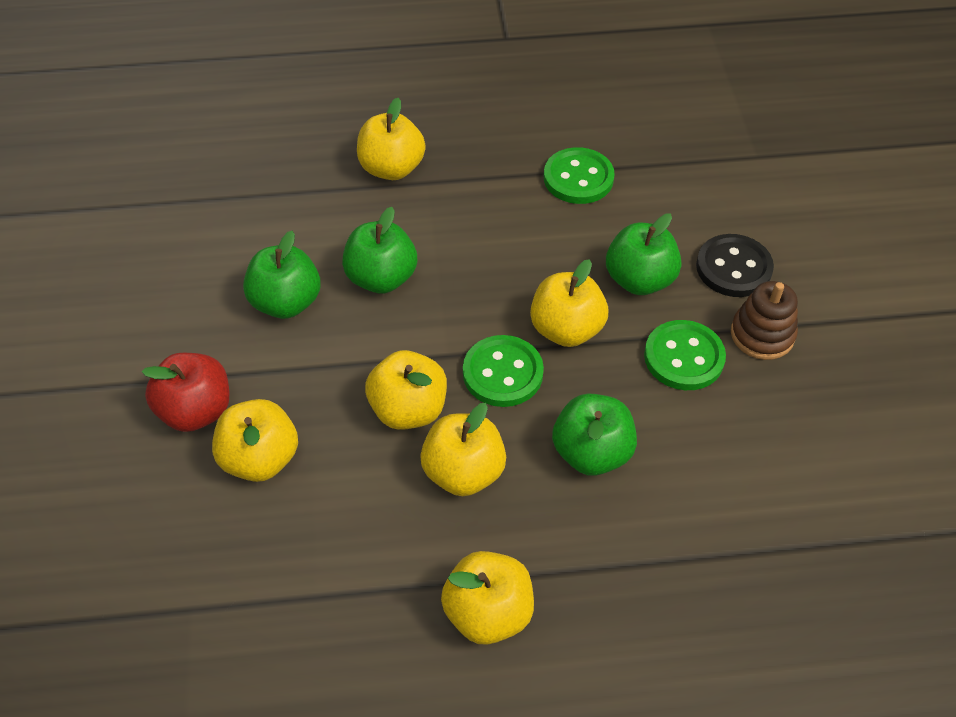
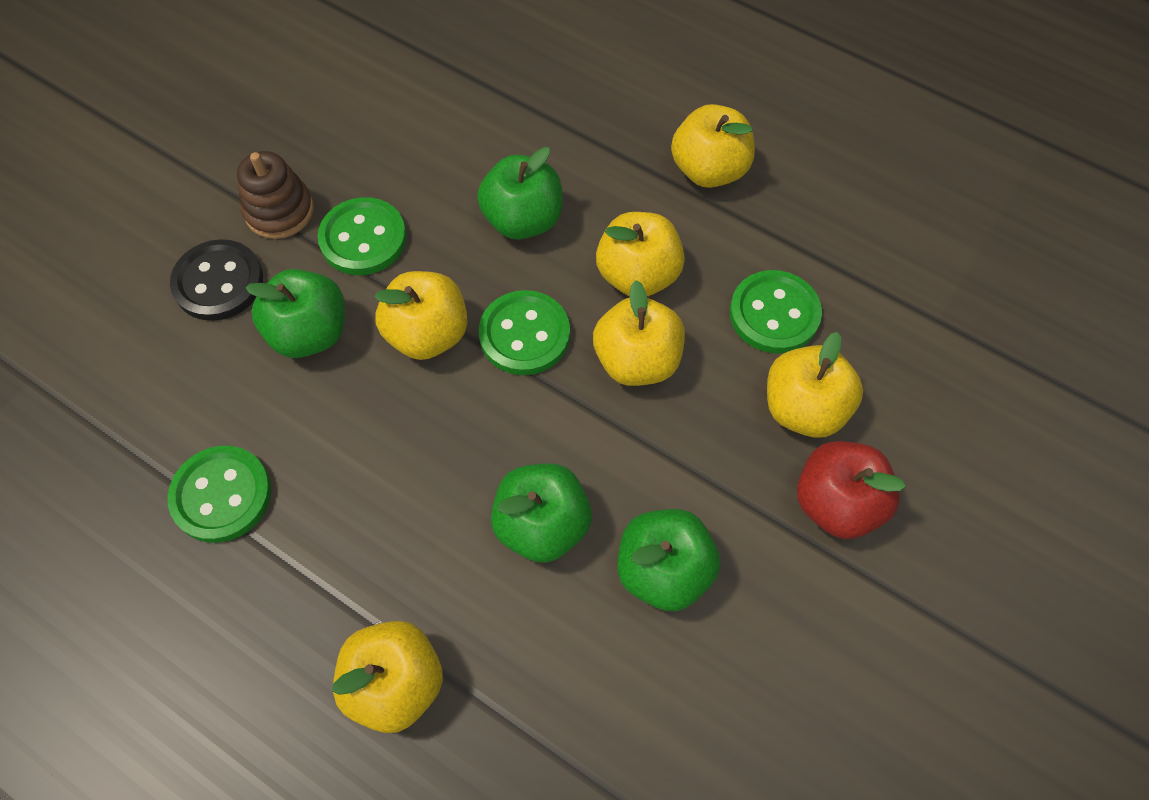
camera: 140 degrees left, 10 degrees up
(333, 516) = (774, 314): none -> green button

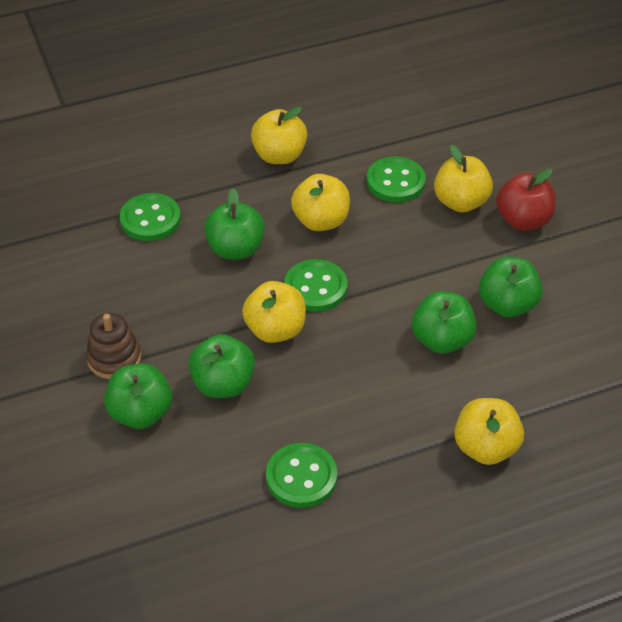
camera: 55 degrees left, 15 degrees down
(218, 282) = (141, 413): black button -> green apple
(363, 239) = (177, 327): green button -> green button (150, 219)
(637, 360) = (375, 250): yellow apple -> none

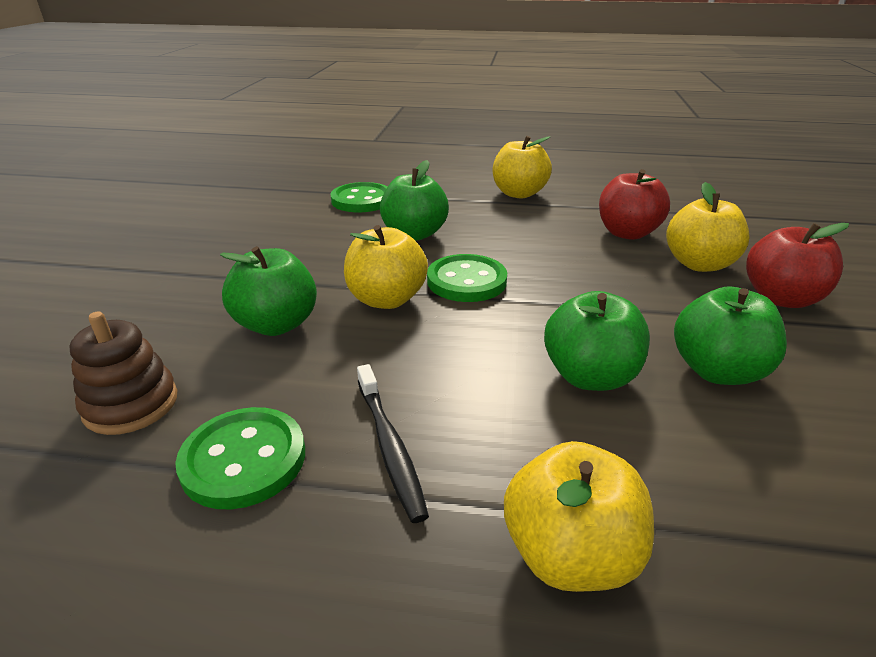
camera: 30 degrees right, 15 degrees down
(114, 358) = (207, 270): brown stacking toy -> brown stacking toy (131, 404)
(141, 413) = (166, 318): green apple -> none
(321, 221) = (520, 238): yellow apple -> none
(368, 434) = (389, 446): none -> black toothbrush
(395, 182) = (627, 233): green button -> red apple

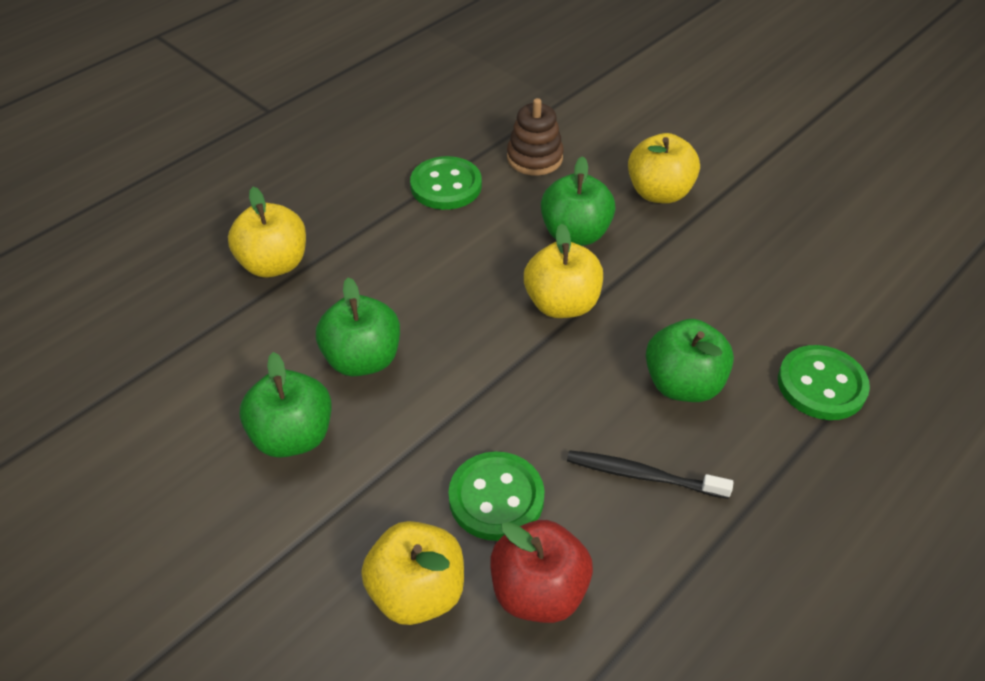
camera: 125 degrees right, 15 degrees up
(389, 446) = (401, 238): black toothbrush -> black toothbrush (643, 476)
(466, 281) = (549, 370): green button -> green button (496, 498)
(519, 193) = (748, 568): yellow apple -> yellow apple (659, 193)
(781, 298) = (305, 595): red apple -> none

